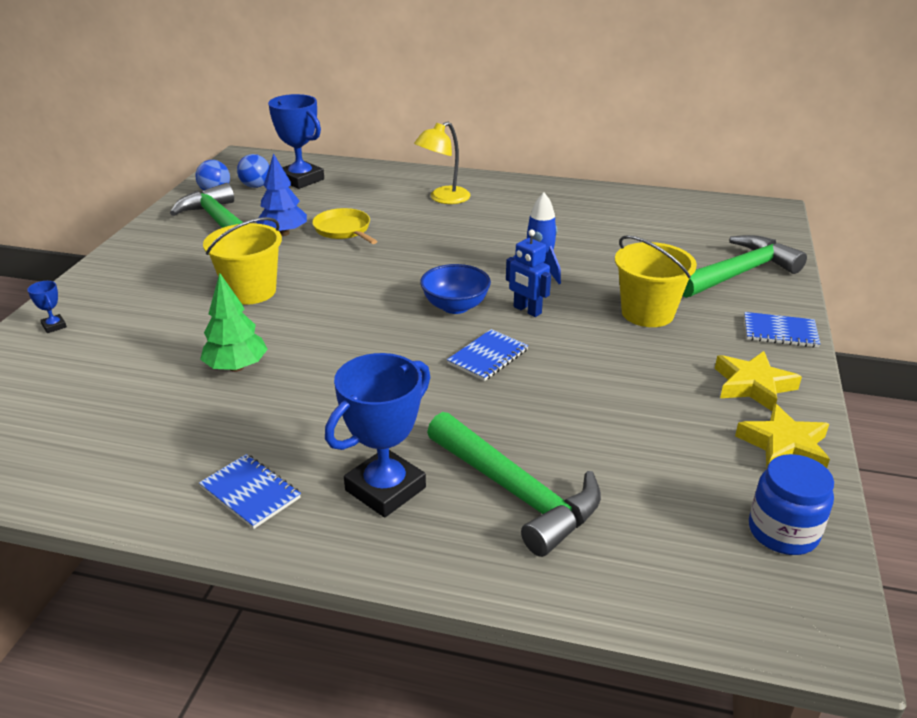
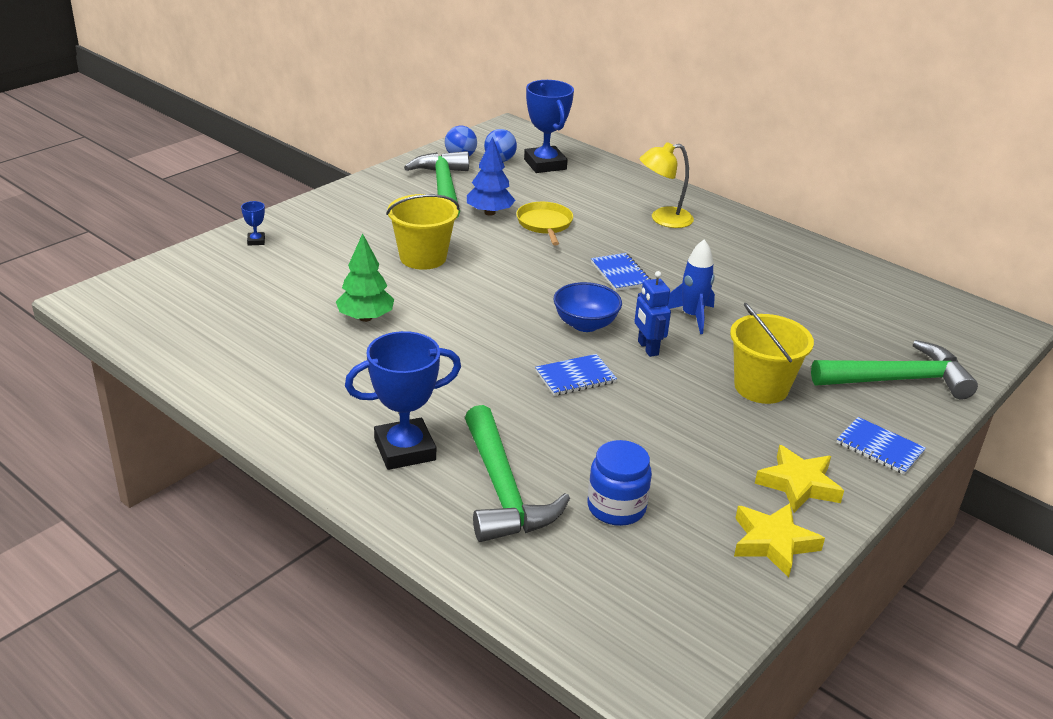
camera: 25 degrees right, 0 degrees up
(250, 493) = (306, 416): blue notebook -> blue notebook (620, 274)
(783, 532) = (698, 605): blue jar -> blue jar (616, 507)

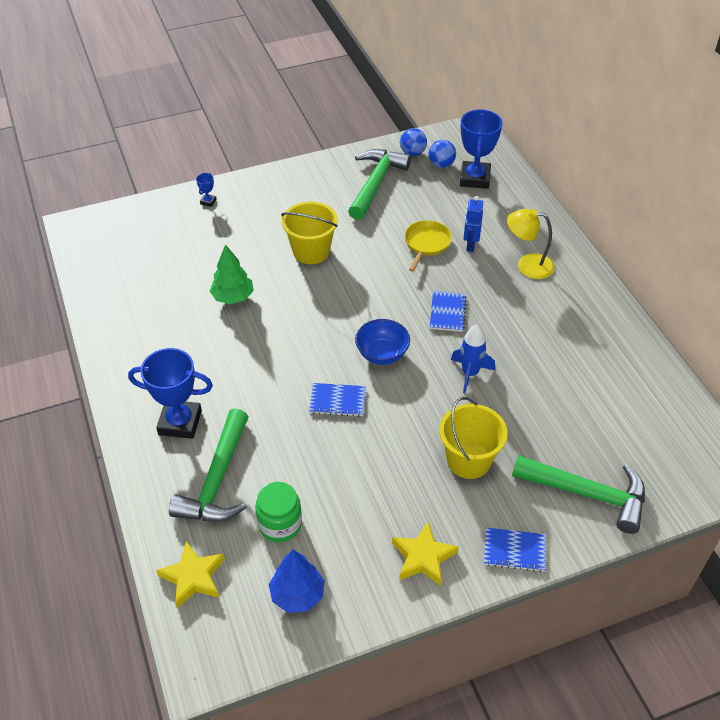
camera: 30 degrees right, 15 degrees up
(489, 212) = (392, 219): blue tree -> blue tree (297, 594)
(616, 507) = (280, 524): blue jar -> green jar
(647, 348) = (411, 392): blue robot -> blue robot (470, 244)
(773, 543) = (363, 598): yellow star -> yellow star (193, 577)
(879, 448) = (514, 550): blue notebook -> blue notebook turned 60 degrees counterclockwise

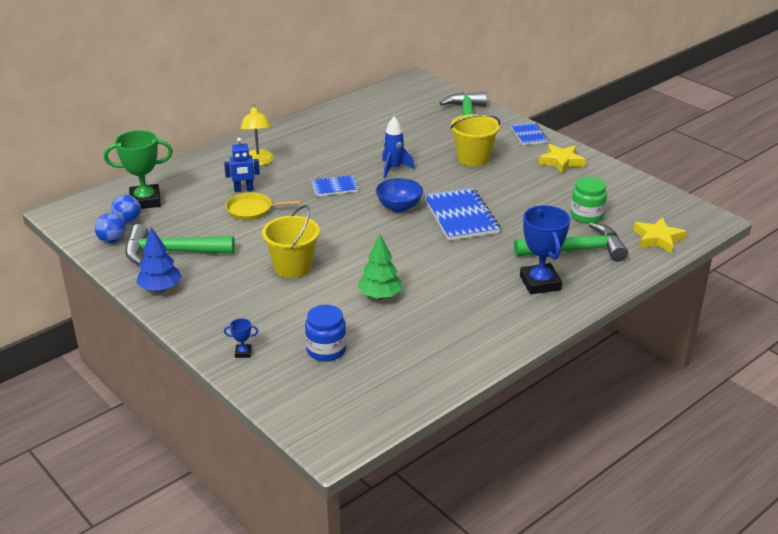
camera: 110 degrees left, 15 degrees down
(180, 246) = (326, 350): none -> blue jar
(297, 594) = (629, 198): blue tree -> blue tree (160, 288)
(337, 401) = (461, 216): blue notebook -> blue notebook, size x1.79
(475, 178) = (145, 201): blue trophy -> green trophy

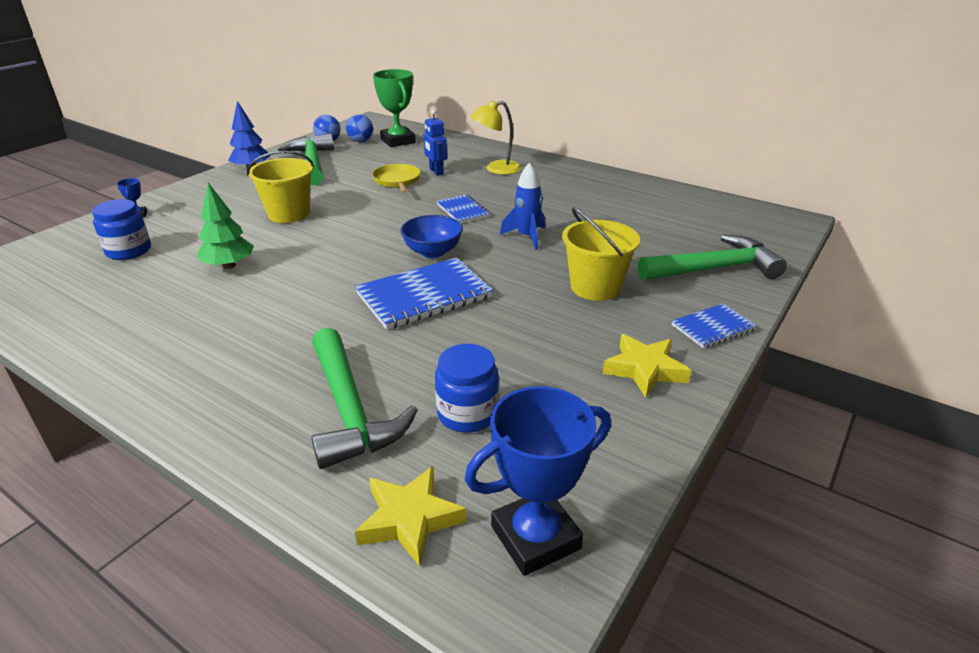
camera: 75 degrees right, 0 degrees up
(540, 283) = (251, 381): blue trophy -> blue trophy (535, 537)
(586, 216) = (467, 414): green jar -> blue jar

